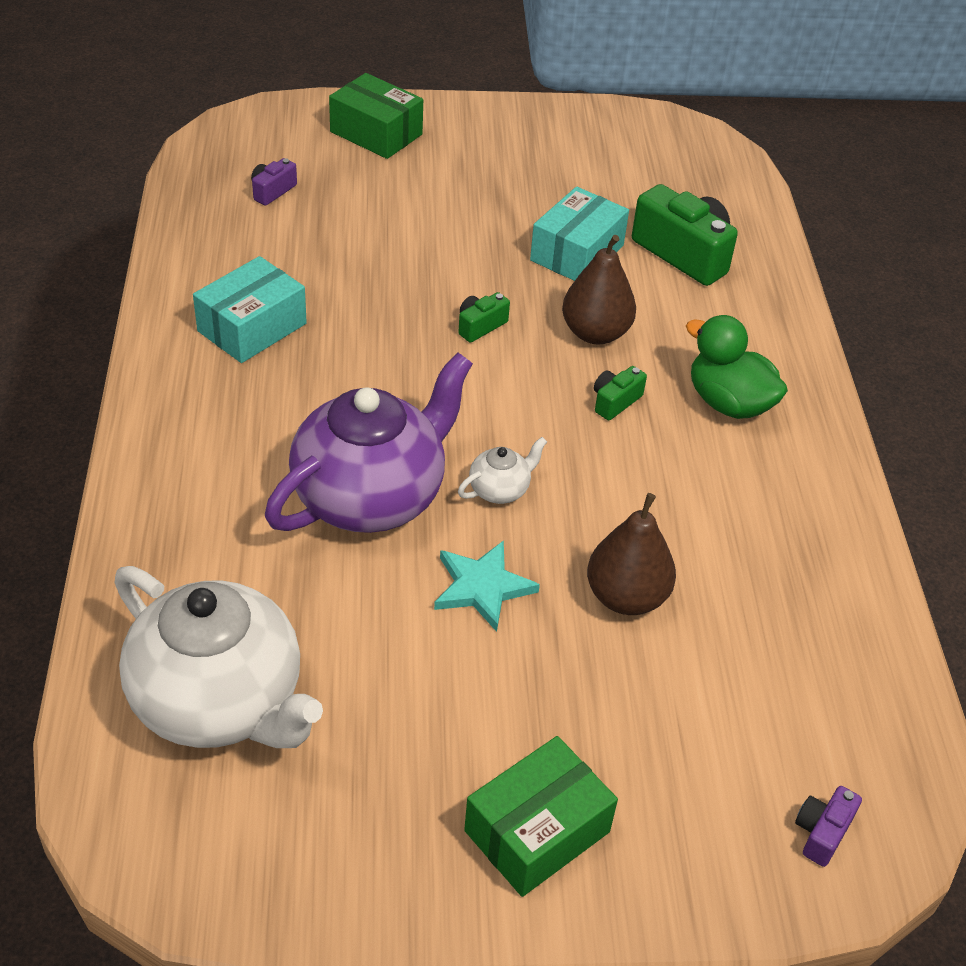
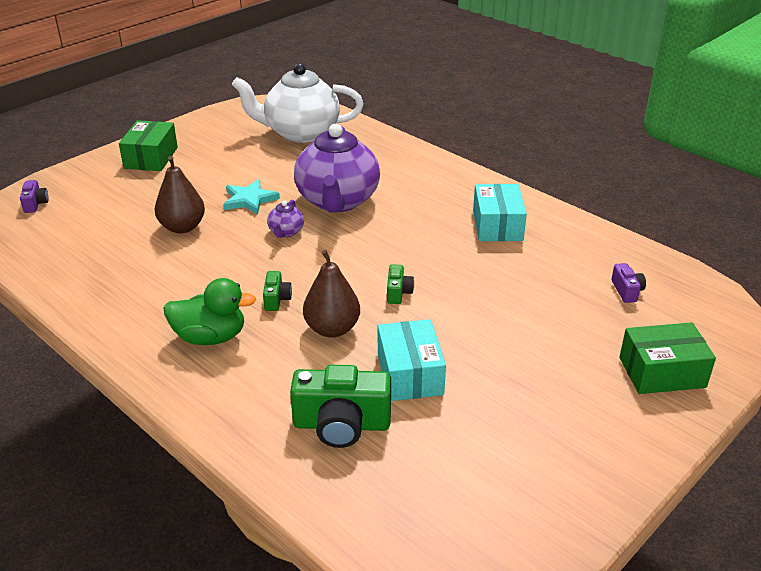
camera: 140 degrees right, 10 degrees down
(500, 489) = (286, 232): white teapot -> purple teapot

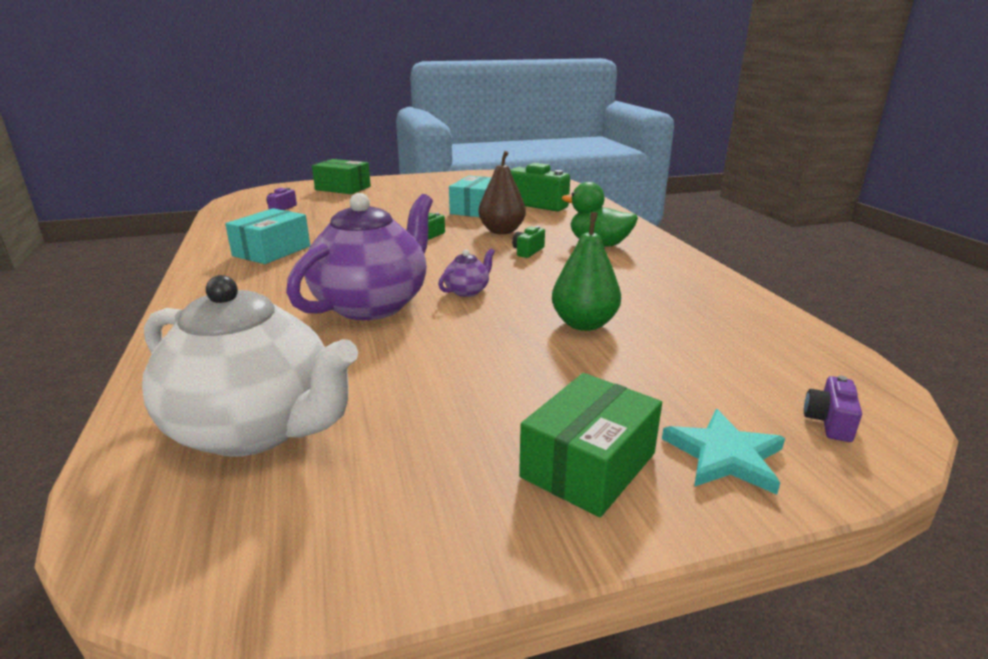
camera: 150 degrees left, 10 degrees down
(182, 227) = (584, 324): brown pear -> green pear
(249, 199) = (473, 334): turquoise star -> turquoise star (724, 456)

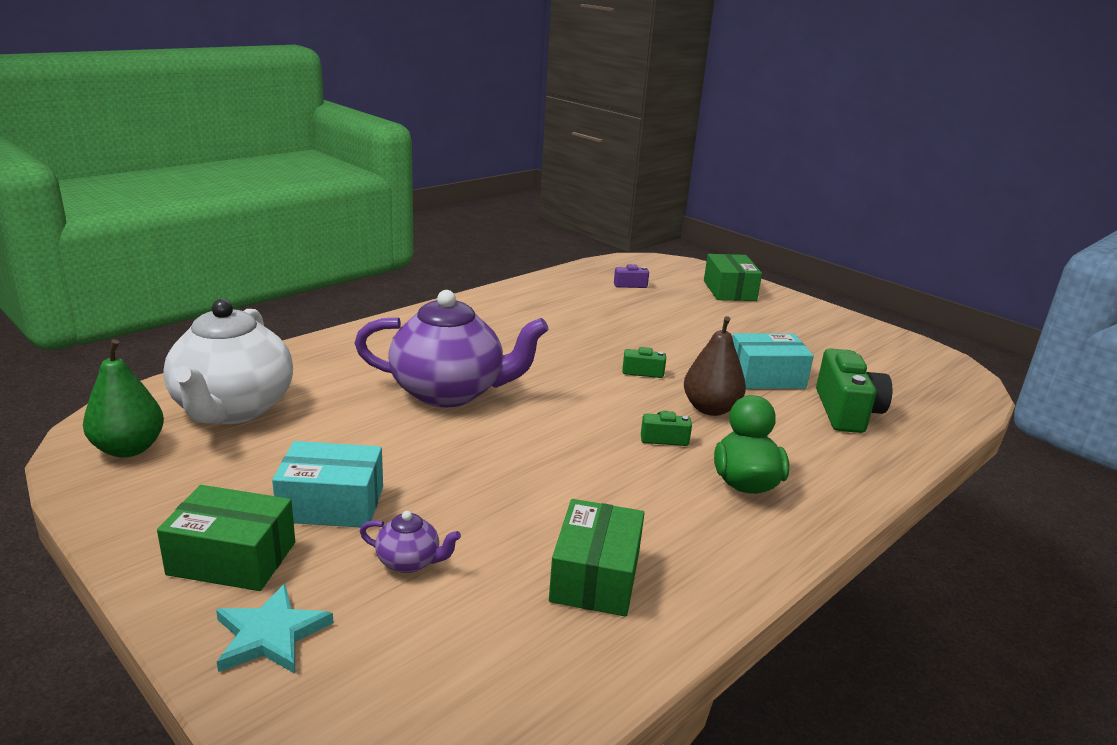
camera: 60 degrees right, 0 degrees up
(272, 251) = (522, 316): turquoise box -> turquoise box (331, 504)
(467, 291) = (518, 429): purple teapot -> purple teapot (409, 562)
(584, 324) = (493, 512): green pear -> green pear (129, 449)
(684, 307) = (595, 577): none -> green box
(829, 422) = (364, 710): purple camera -> none

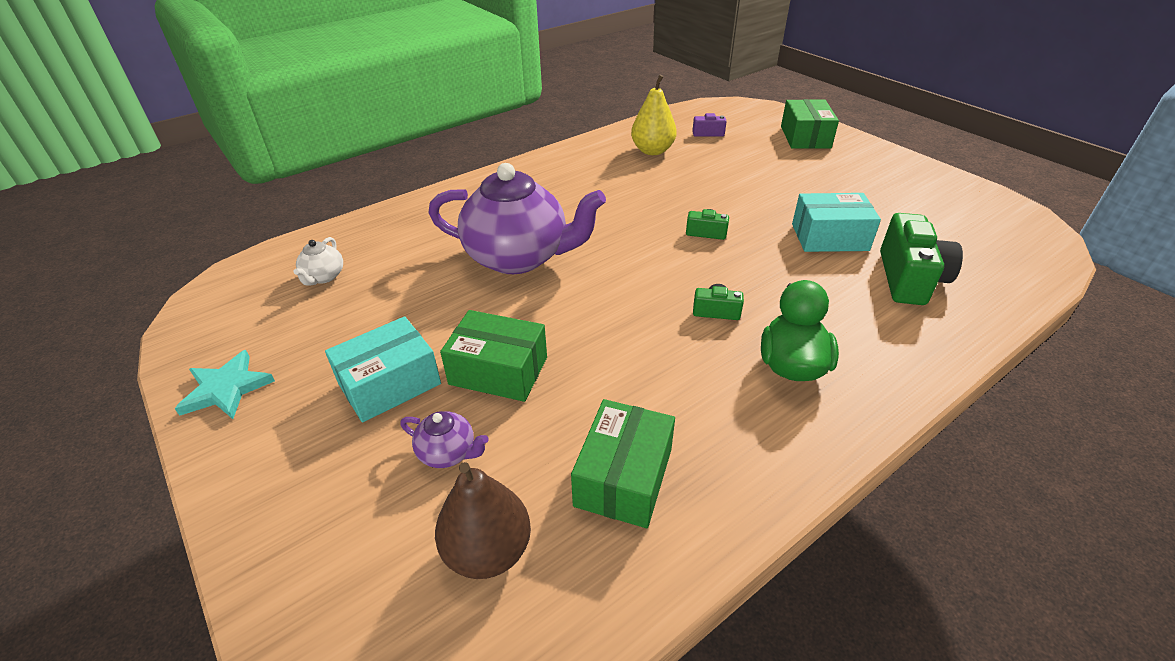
camera: 10 degrees right, 15 degrees up
(129, 449) = (227, 319): green pear -> none
(232, 558) = (290, 443): green box -> green box (498, 370)
(233, 409) = (323, 277): white teapot -> white teapot, size x0.41
(270, 635) = (306, 534): turquoise star -> turquoise star (226, 388)
(331, 504) = (389, 383): turquoise box -> turquoise box turned 45 degrees counterclockwise
(574, 299) = (652, 151): none -> yellow pear
(710, 409) = (768, 276): brown pear -> brown pear (488, 551)

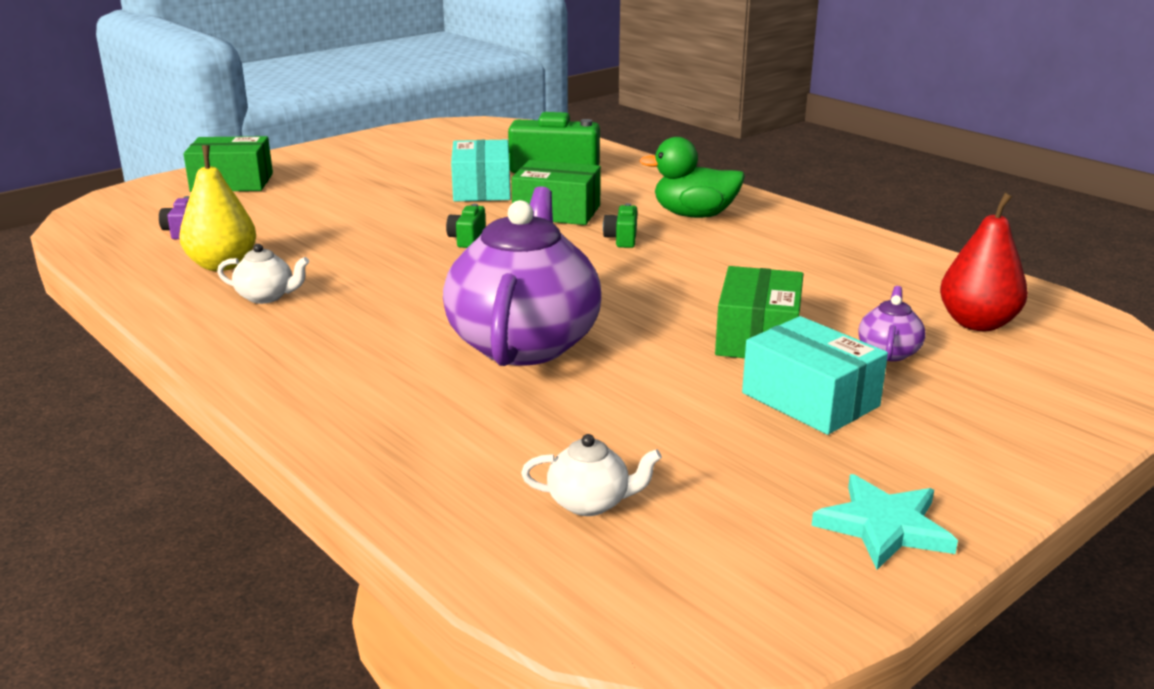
camera: 95 degrees left, 15 degrees down
(488, 551) = (977, 323): brown pear -> red pear
(603, 168) = (266, 297): none -> white teapot
(624, 477) = (863, 276): green box -> green box (557, 212)

